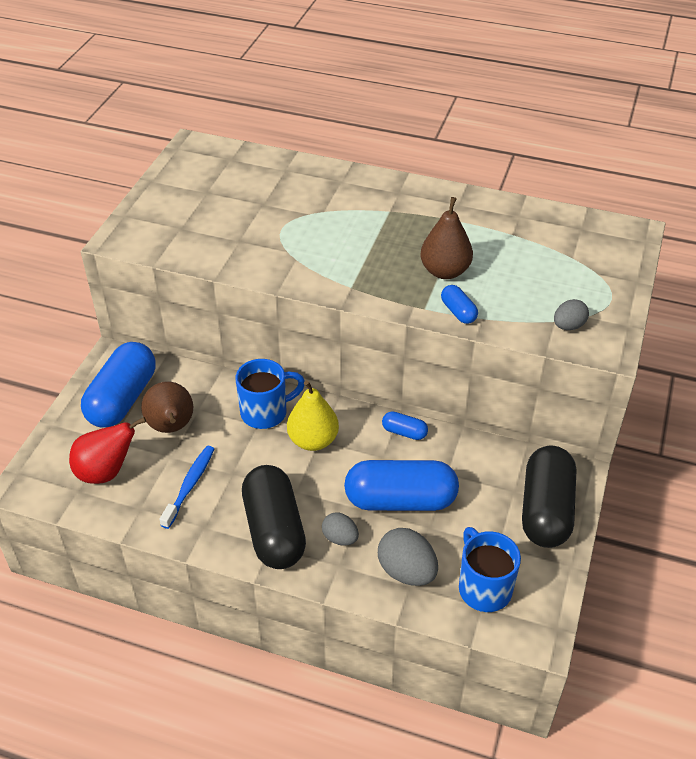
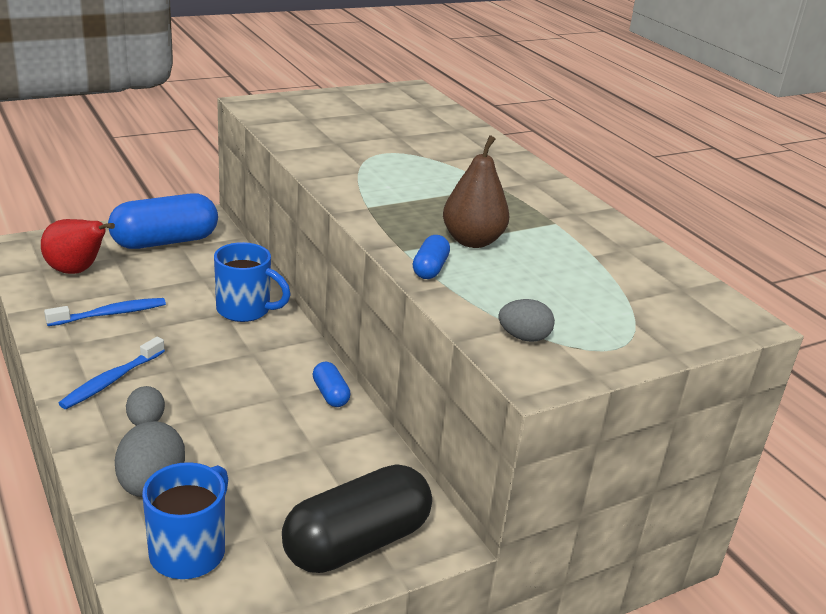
camera: 40 degrees right, 15 degrees down
(171, 427) = (165, 275): brown pear -> none
(274, 530) = (111, 380): black capsule -> blue toothbrush
(313, 440) = (247, 349): yellow pear -> none
(400, 500) = (240, 434): blue capsule -> none

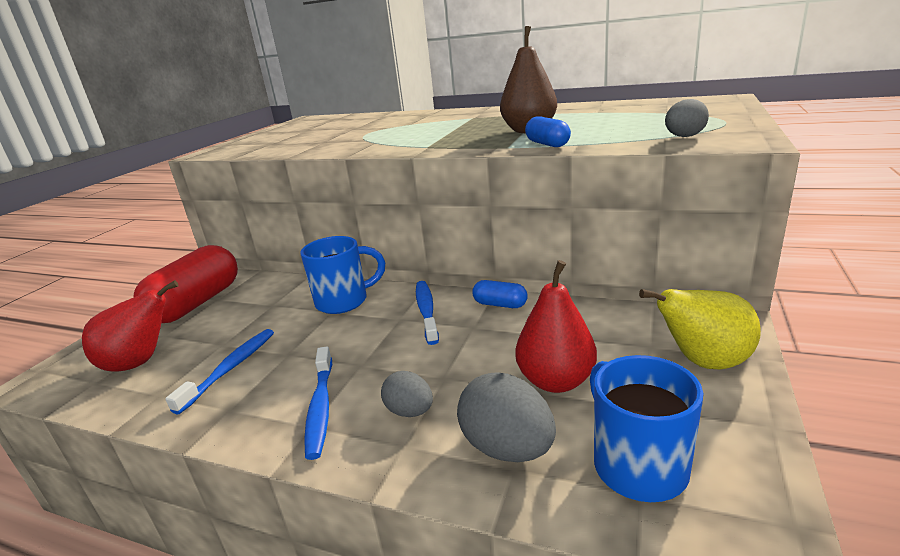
camera: 35 degrees left, 5 degrees down
(165, 241) = (196, 303): blue capsule -> red capsule
(250, 474) = (556, 381): none -> red pear
(277, 360) = (426, 311): none -> blue toothbrush
(357, 543) = (703, 362): black capsule -> yellow pear

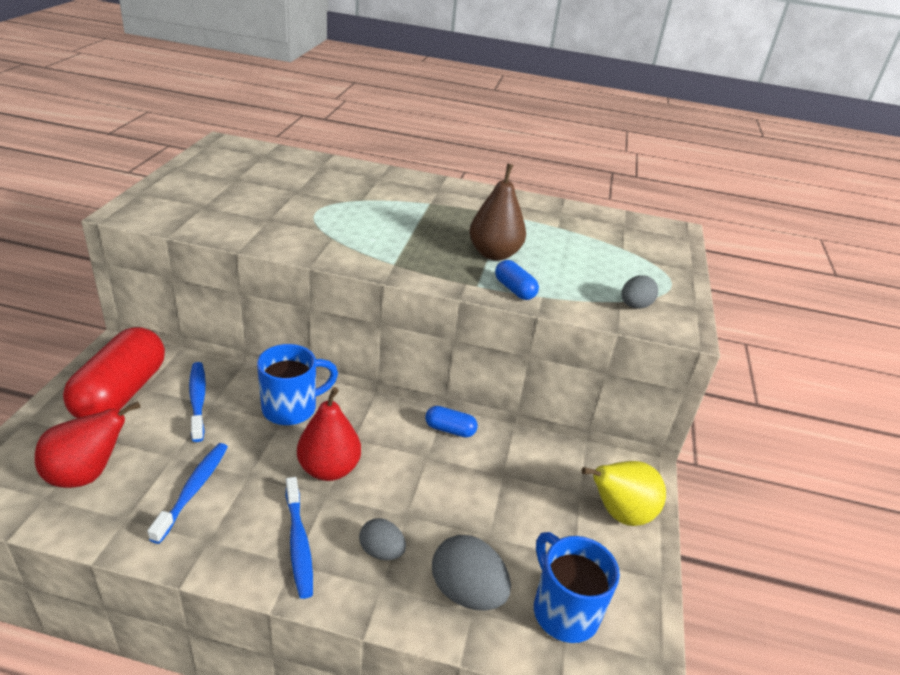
camera: 15 degrees left, 10 degrees up
(426, 311) = (380, 431): blue toothbrush -> blue toothbrush (198, 400)
(556, 381) = (503, 526): red pear -> red pear (329, 469)

